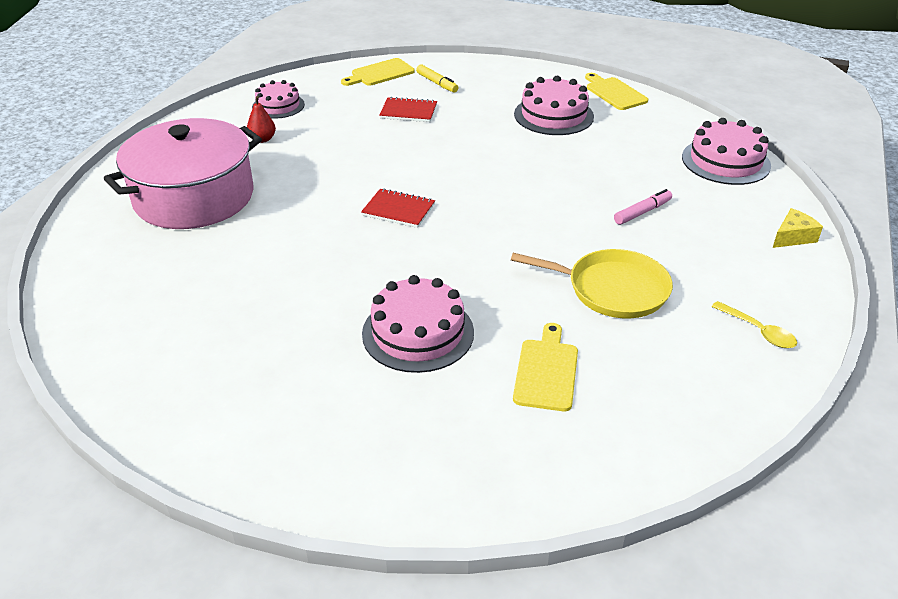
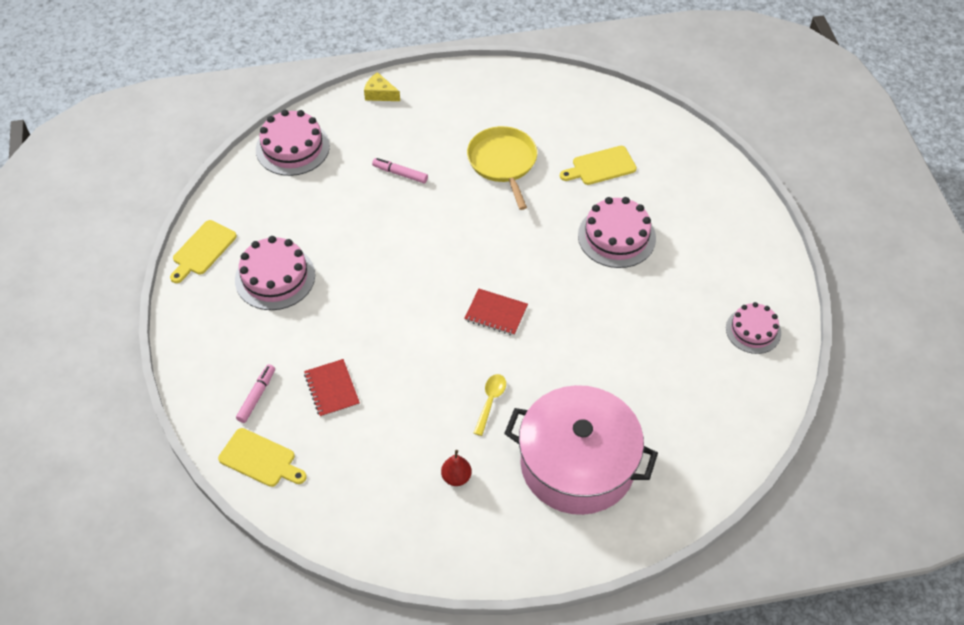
camera: 120 degrees left, 15 degrees up
(278, 106) = (385, 508): pink cake -> pink cake (753, 330)
(398, 210) = (496, 313): red notebook -> red notebook turned 60 degrees counterclockwise
(437, 83) = (257, 396): yellow marker -> pink marker
(758, 331) = (495, 90): yellow spoon -> yellow spoon (490, 401)

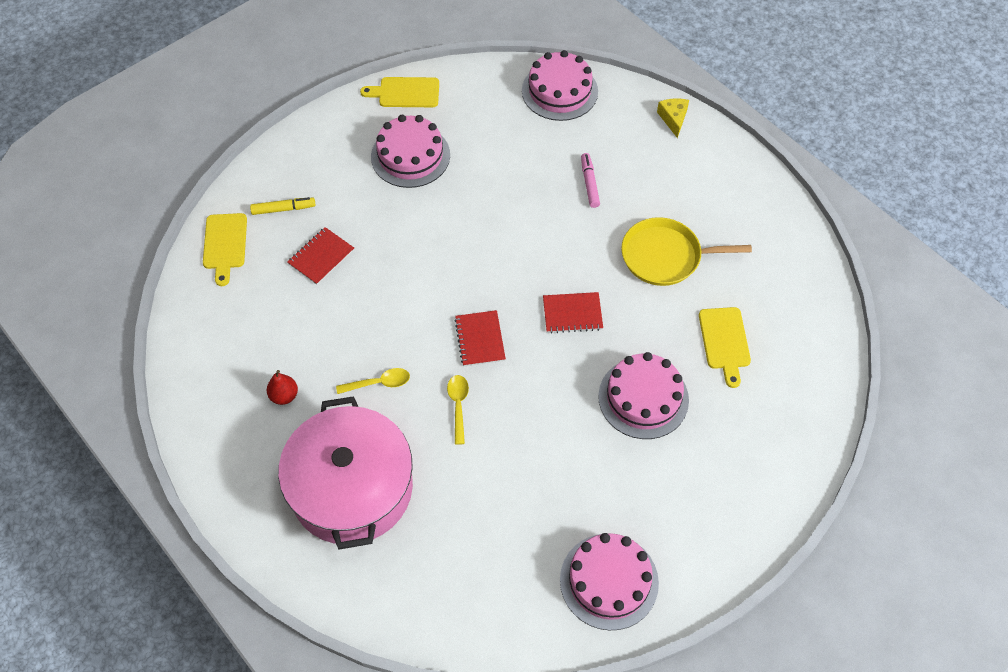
camera: 60 degrees right, 5 degrees up
(257, 396) = (283, 209): pink marker -> yellow marker
(503, 162) = (665, 256): yellow pan -> yellow pan turned 135 degrees counterclockwise
(514, 243) = (572, 314): none -> red notebook
(548, 356) = (458, 406): none -> yellow spoon
(601, 166) = (724, 342): yellow cutting board -> yellow cutting board turned 135 degrees counterclockwise
(753, 330) = (609, 581): pink cake -> pink cake, size x1.50

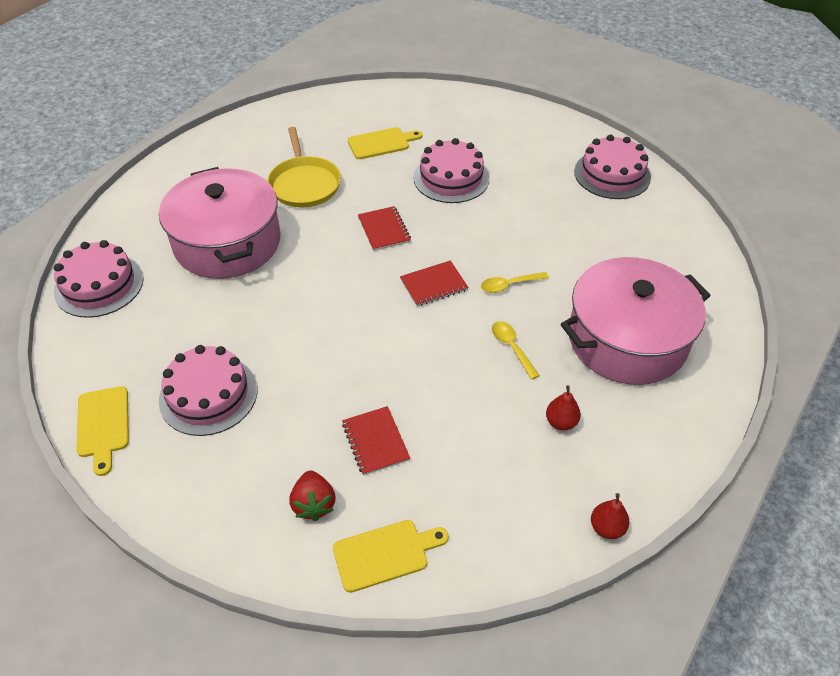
camera: 105 degrees left, 10 degrees down
(177, 394) = (607, 528): none -> red pear
(283, 209) = (314, 504): yellow marker -> red strawberry
(321, 257) = (375, 441): red notebook -> red notebook turned 45 degrees clockwise
(589, 183) = (227, 242): pink marker -> pink pot
(673, 119) = (136, 199): yellow cheese -> none

